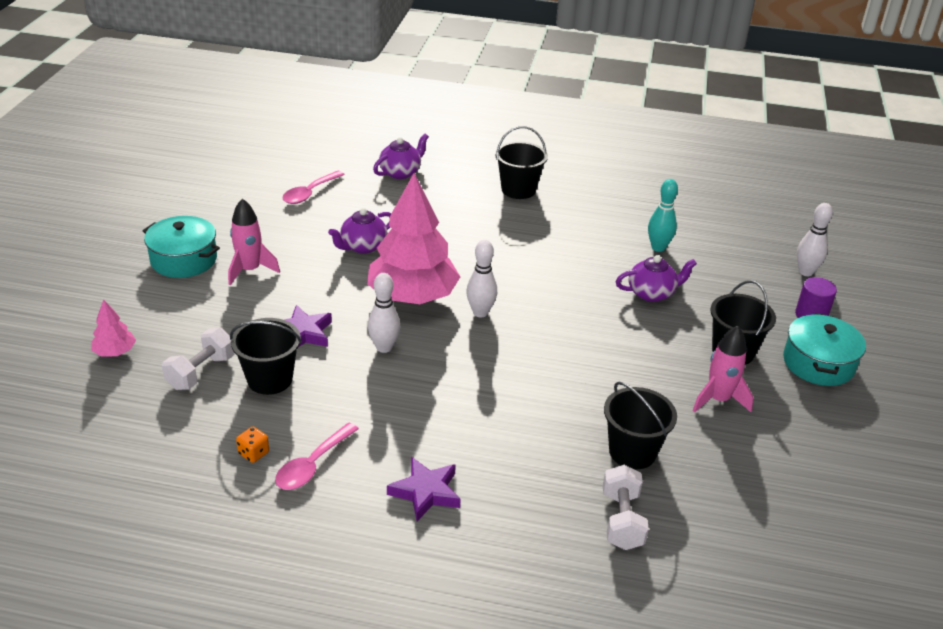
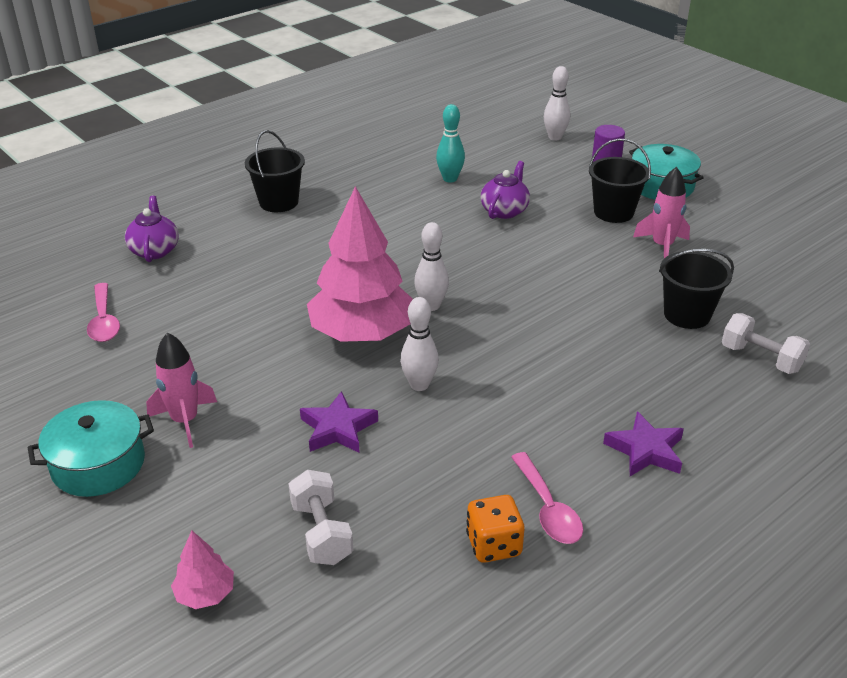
camera: 50 degrees left, 0 degrees up
(253, 453) = (493, 545): orange dice -> orange dice, size x1.60
(270, 379) = (388, 484): black bucket -> none
(362, 246) = (244, 327): purple teapot -> none

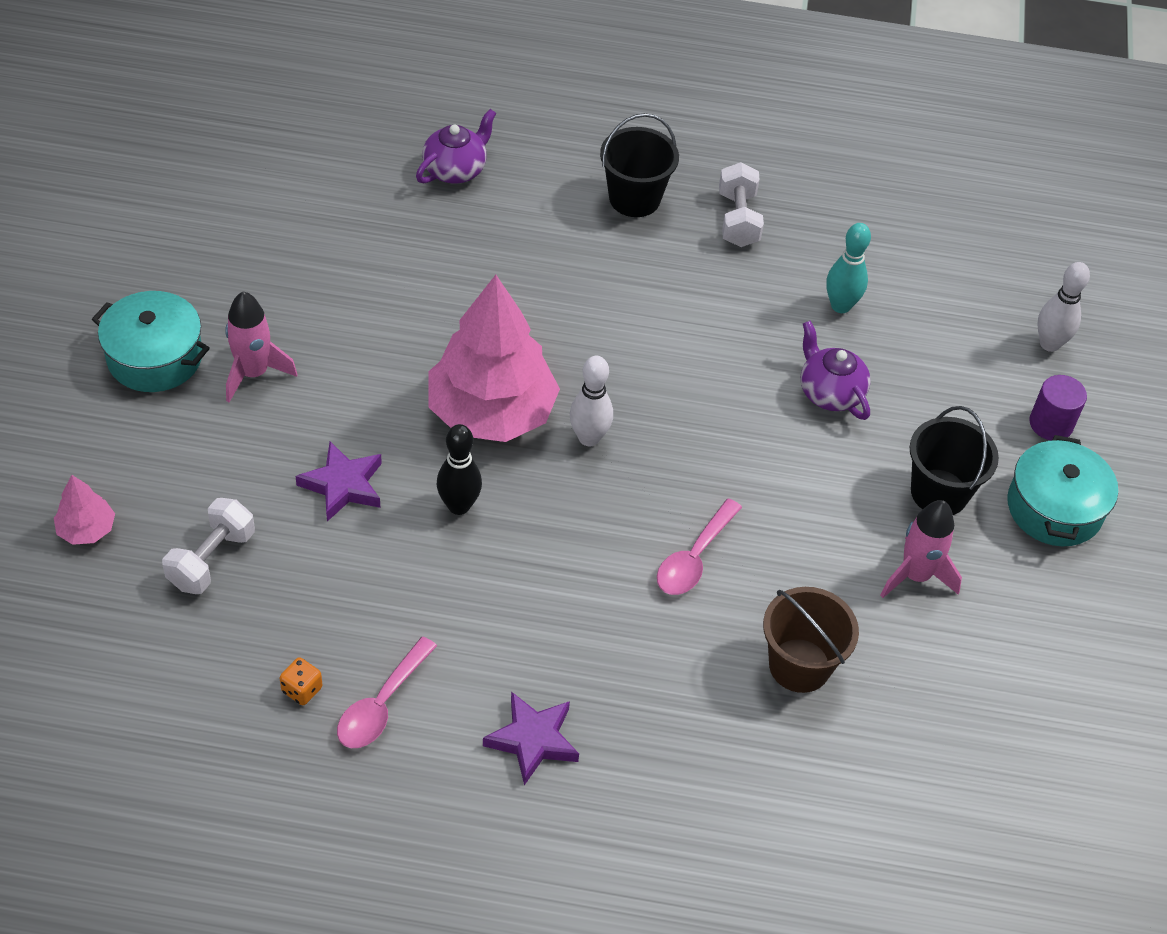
camera: 45 degrees right, 15 degrees up
(104, 321) = (322, 218): pink spoon -> pink spoon (694, 558)
(419, 385) = (459, 506): white bowling pin -> black bowling pin
(493, 545) = (302, 689): orange dice -> orange dice, size x0.62
(504, 211) = (830, 392): purple teapot -> purple teapot turned 105 degrees counterclockwise
(687, 315) = (799, 665): black bucket -> brown bucket
(760, 358) = (785, 771): white dumbbell -> white dumbbell (738, 219)

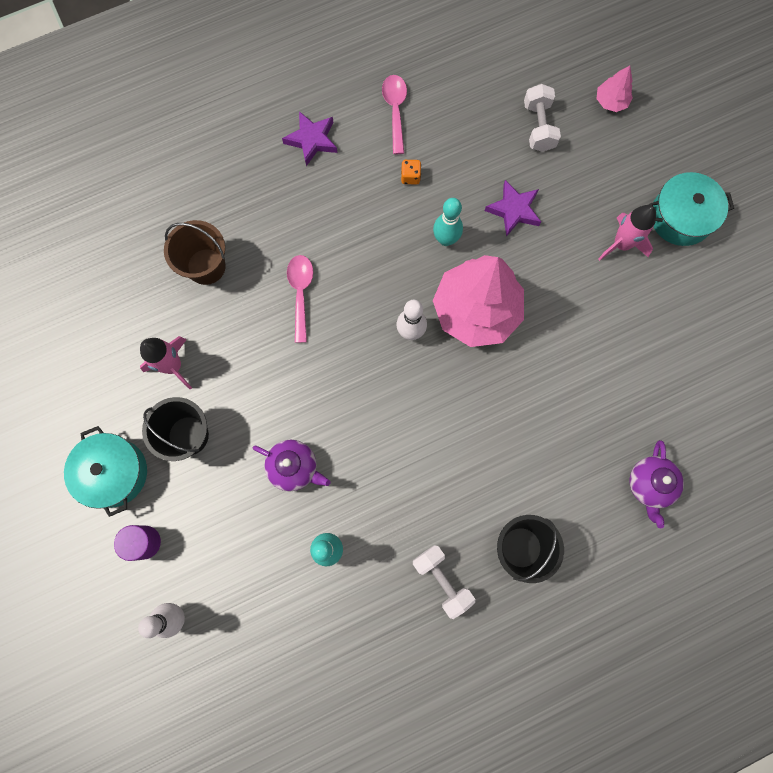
camera: 150 degrees right, 25 degrees up
(302, 689) = (437, 93): orange dice -> orange dice (410, 177)
(459, 506) = (445, 239): black bowling pin -> turquoise bowling pin

